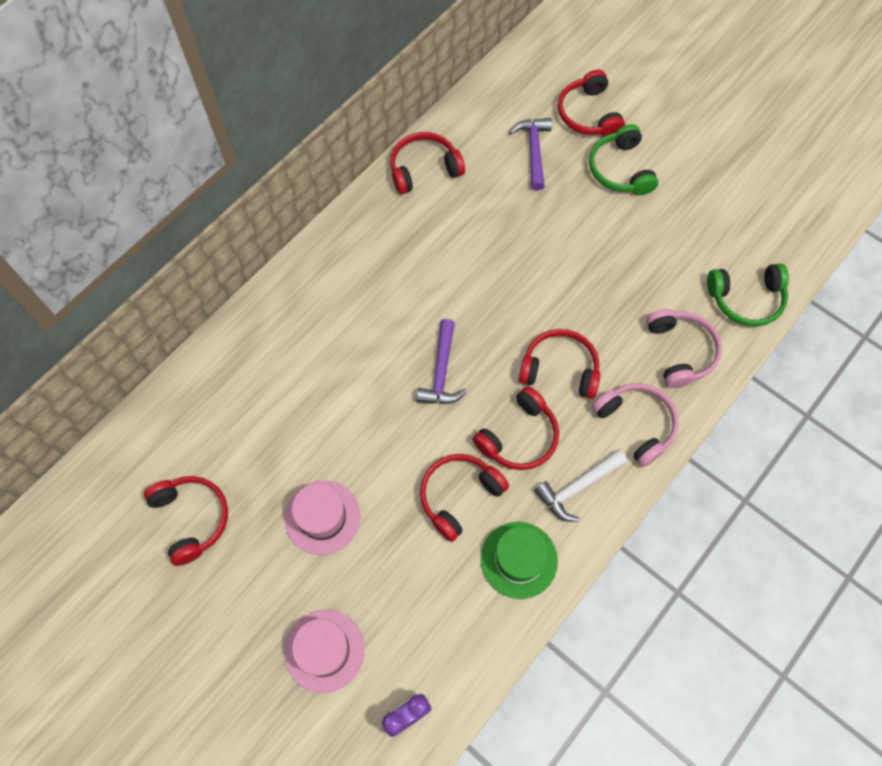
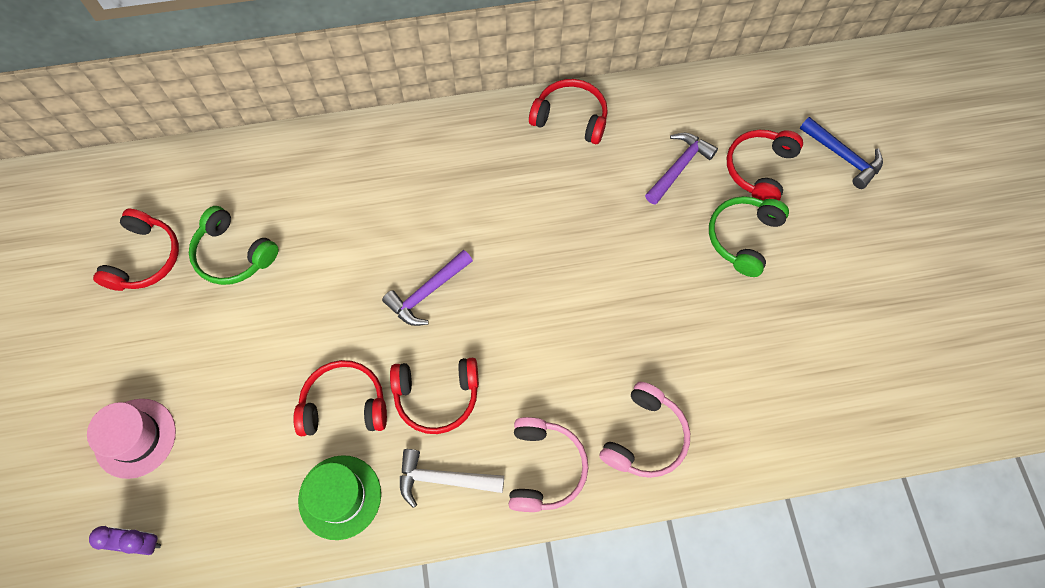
camera: 40 degrees right, 0 degrees up
(322, 517) = (231, 334): pink hat -> none
(560, 369) = (524, 367): red headphones -> none
(633, 67) = (842, 156): none -> blue hammer
(746, 299) = (752, 440): green headphones -> green headphones (233, 254)

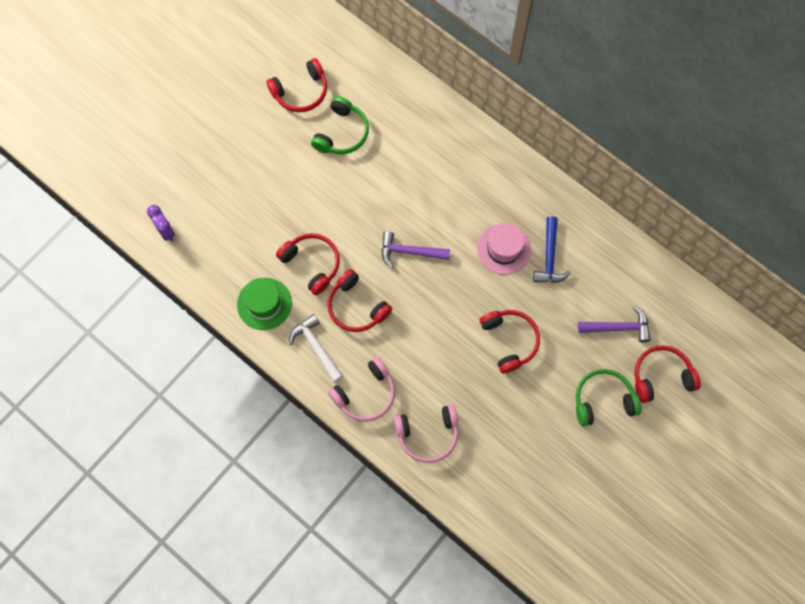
camera: 50 degrees right, 5 degrees up
(135, 438) = (209, 179): pink hat -> pink hat (503, 249)
(233, 254) = (342, 133): green headphones -> green headphones turned 150 degrees counterclockwise
(571, 118) = (594, 238): red headphones -> red headphones (510, 341)
(842, 156) = (719, 421): blue hammer -> blue hammer (549, 257)

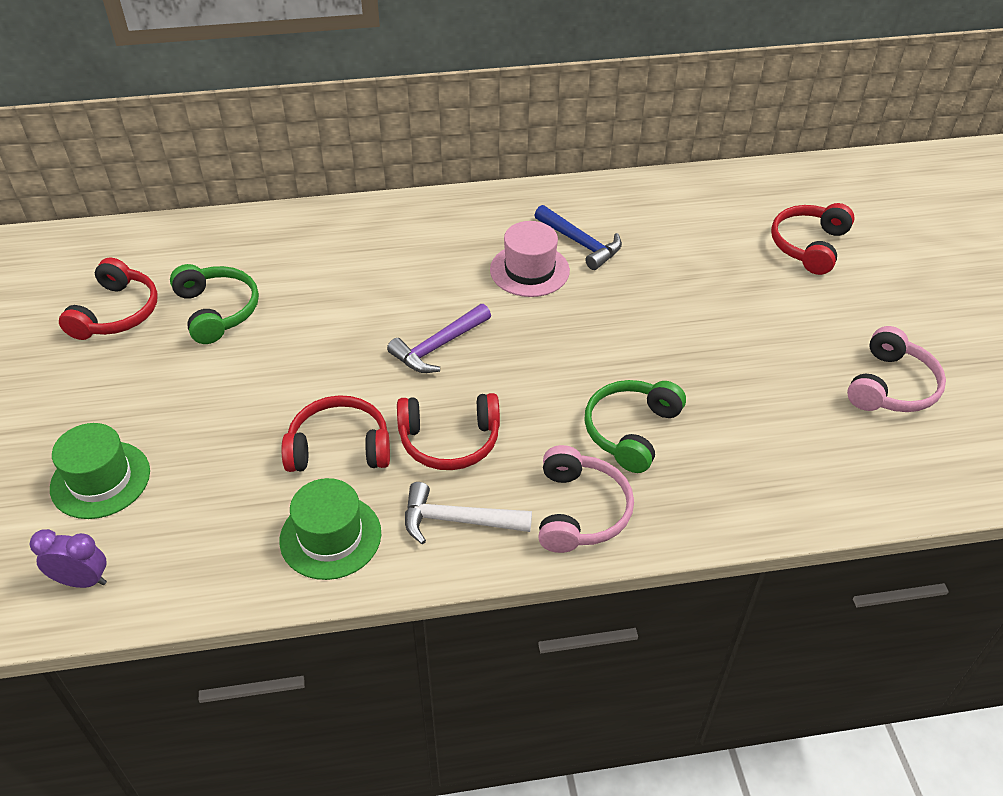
camera: 50 degrees left, 25 degrees down
(212, 186) = (100, 479): none -> green hat
(428, 435) = (700, 483): pink headphones -> pink headphones (891, 386)
(510, 341) = (647, 332): red headphones -> none
(603, 400) = (797, 302): green headphones -> green headphones (631, 431)
(618, 327) = (719, 243): purple hammer -> none

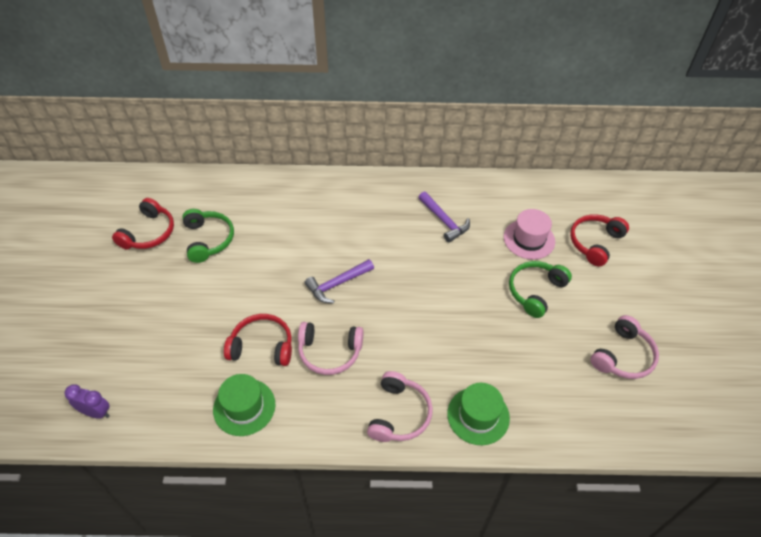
camera: 10 degrees right, 5 degrees up
(100, 479) = (118, 346): green hat -> green hat (478, 415)
(449, 441) = (329, 352): red headphones -> pink headphones
(458, 520) = (322, 408): white hammer -> none
(529, 270) = (407, 237): pink hat -> pink hat (529, 239)
(580, 243) = (444, 221): blue hammer -> purple hammer
(631, 431) = (444, 362): green headphones -> green headphones (535, 291)

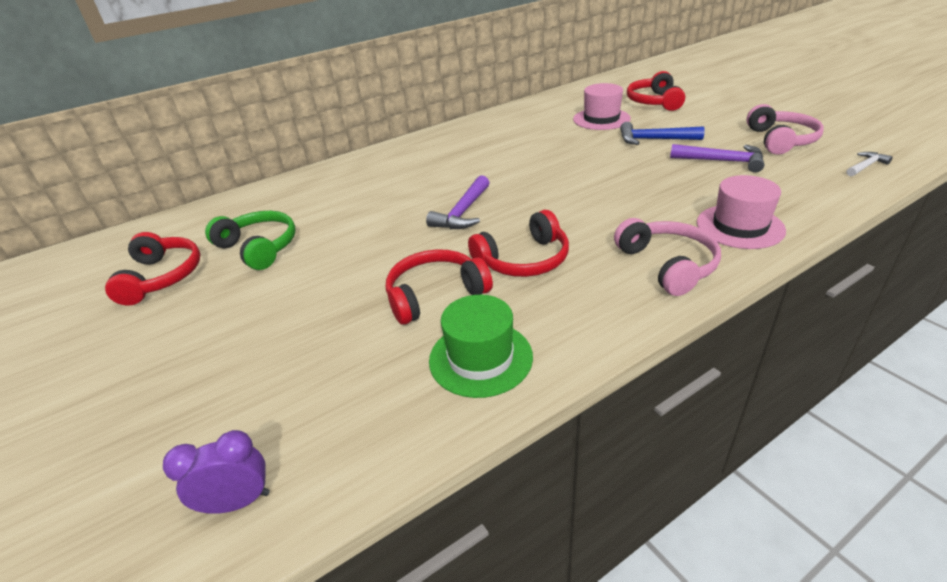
camera: 30 degrees left, 15 degrees down
(329, 352) = (524, 260): pink headphones -> red headphones
(444, 221) = (513, 138): purple hammer -> purple hammer (722, 161)
(478, 415) = (740, 226): green hat -> pink hat
(535, 291) = (654, 140): green headphones -> blue hammer
(640, 425) = (866, 166): none -> white hammer

